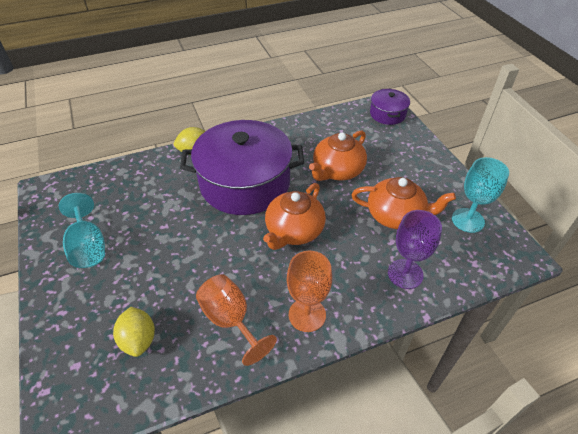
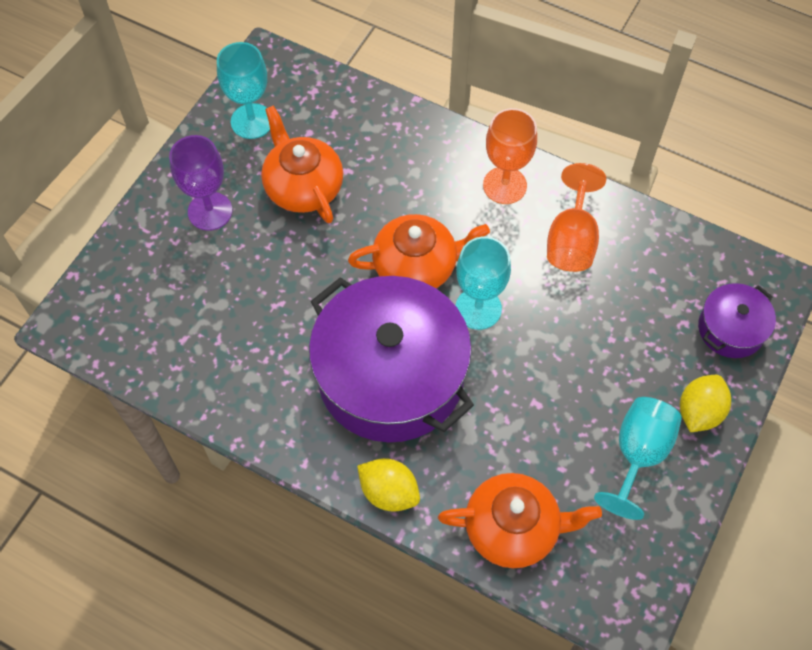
camera: 130 degrees left, 15 degrees up
(139, 340) = (664, 296): yellow lemon -> yellow lemon (699, 412)
(240, 239) = (478, 308): none -> turquoise goblet
(337, 171) = (275, 290): orange teapot -> orange teapot (513, 528)
(387, 114) = (92, 306): purple pot -> purple pot (731, 329)
(405, 274) = (381, 137): purple goblet -> purple goblet (210, 211)

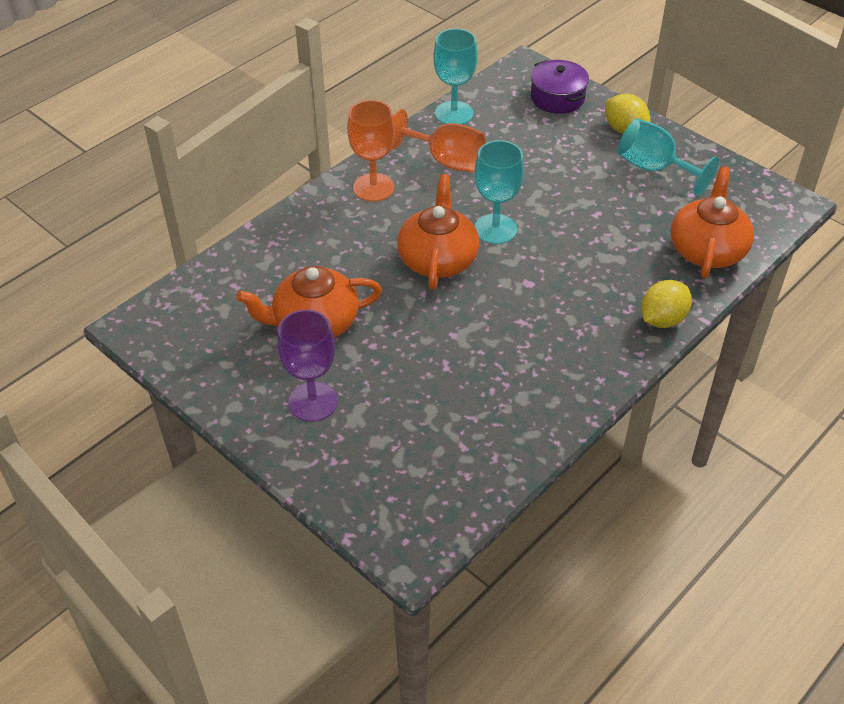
camera: 75 degrees left, 15 degrees down
(252, 121) = (212, 350): turquoise goblet -> turquoise goblet (454, 113)
(391, 376) = (547, 297): purple pot -> none

